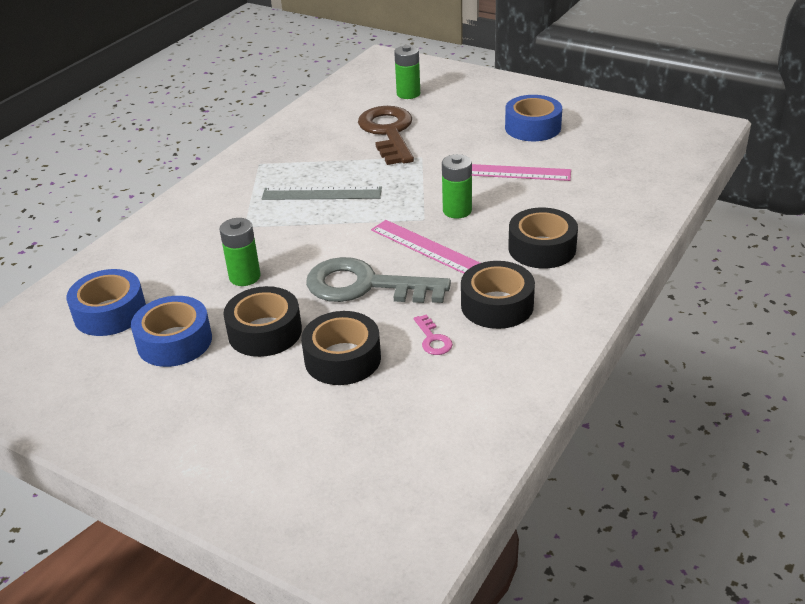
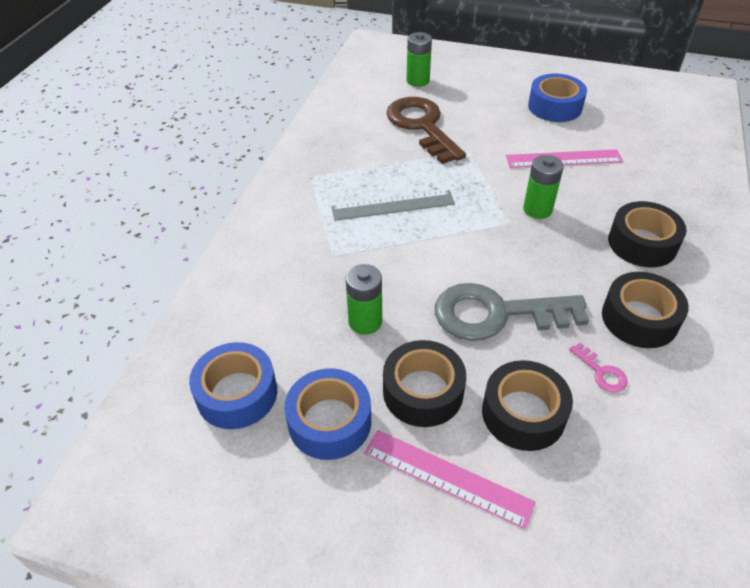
camera: 15 degrees left, 10 degrees up
(426, 247) = (531, 257): pink ruler -> pink ruler (447, 477)

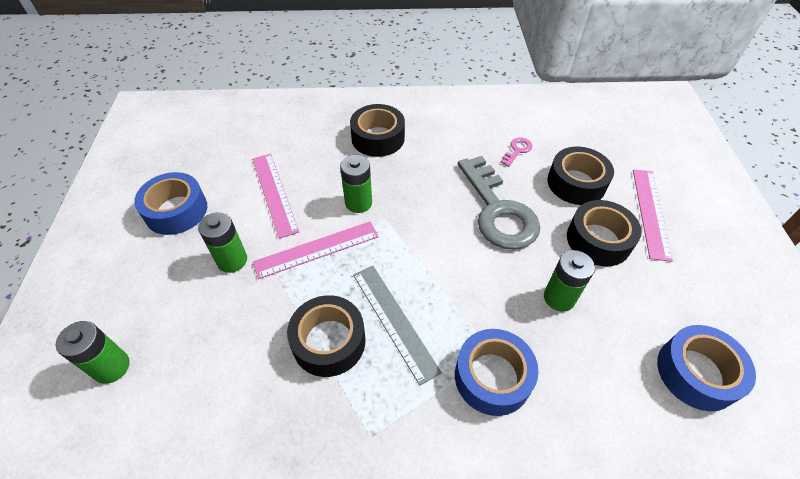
camera: 110 degrees left, 5 degrees up
(329, 422) = (666, 291): blue tape -> blue tape (492, 377)
(421, 126) = (231, 332): brown key -> none
(485, 175) = (317, 249): none -> pink ruler
(489, 130) = (232, 260): none -> green battery
(639, 318) = (458, 136): black tape -> black tape (329, 341)

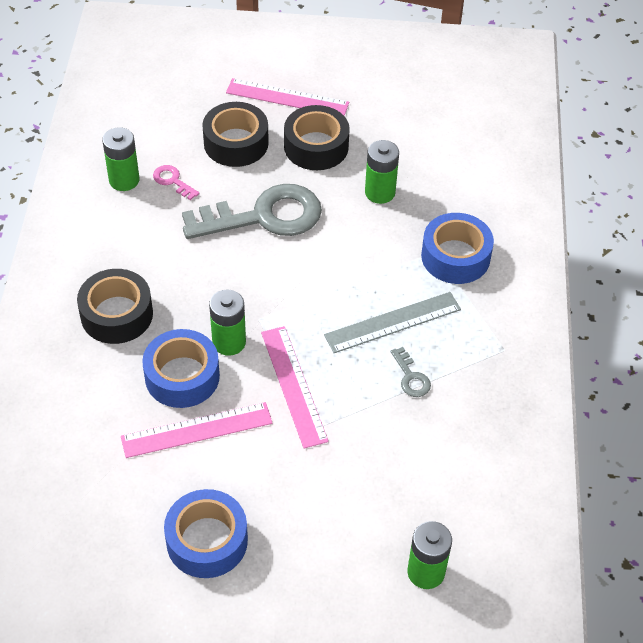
camera: 85 degrees left, 0 degrees up
(232, 260) = (298, 470): green battery -> green battery (124, 180)
(329, 341) = (411, 377): black tape -> grey key
(696, 373) = (459, 125): blue tape -> blue tape (182, 376)

